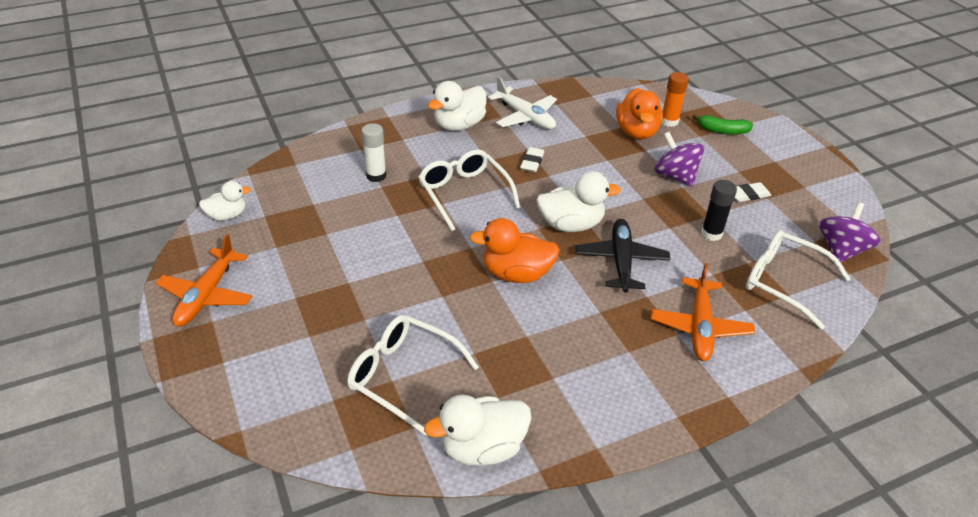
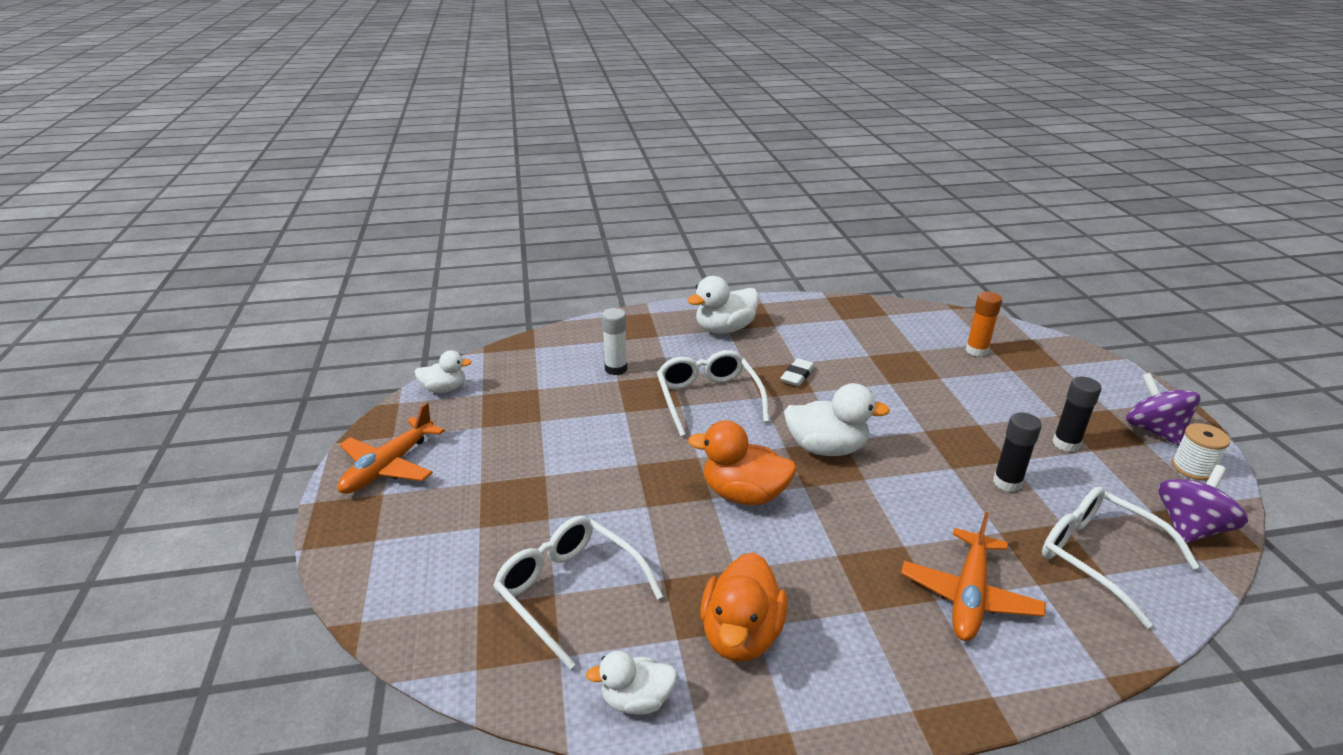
camera: 15 degrees right, 10 degrees down
(482, 448) = (636, 700): white duck -> white duck, size x0.62
(525, 117) = (802, 328): white plane -> none
(621, 261) = (879, 498): black plane -> none
(636, 132) = (933, 357): orange duck -> orange duck (741, 635)
(675, 176) = (972, 410): purple spinning top -> purple spinning top (1153, 430)
(722, 131) = (1043, 368): green banana -> none
(748, 195) = (1066, 444): white eraser -> black glue stick
(838, 202) = (1192, 468): none -> white spool

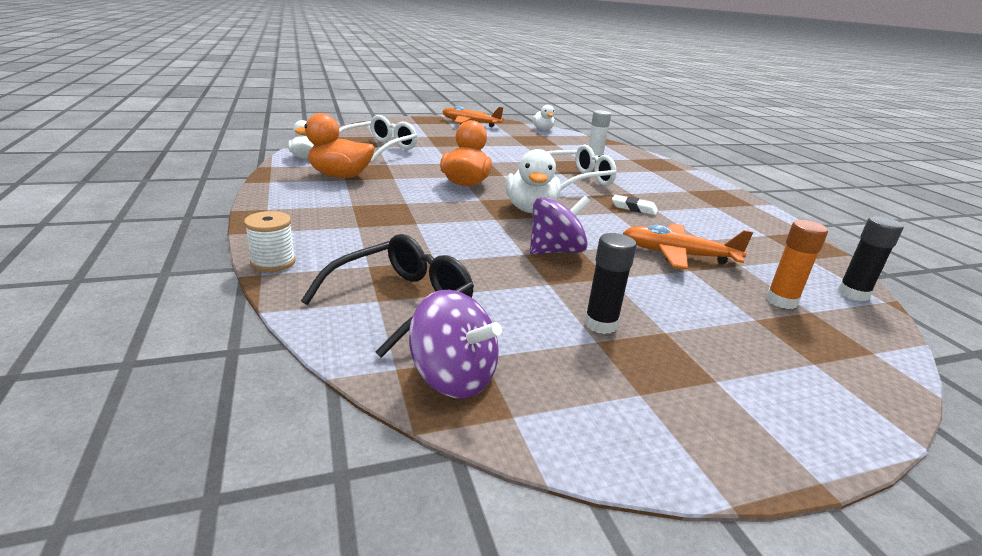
camera: 80 degrees right, 5 degrees down
(724, 329) = (686, 189): white duck -> none
(969, 595) = (360, 237): orange plane -> orange plane (678, 255)
(1007, 482) = (509, 275): black glue stick -> black glue stick (853, 294)
(1099, 557) = (401, 302): white glasses -> black glasses
(1153, 430) = (681, 411): purple spinning top -> purple spinning top (555, 251)
(1192, 468) = (594, 423): white spool -> white spool (273, 262)

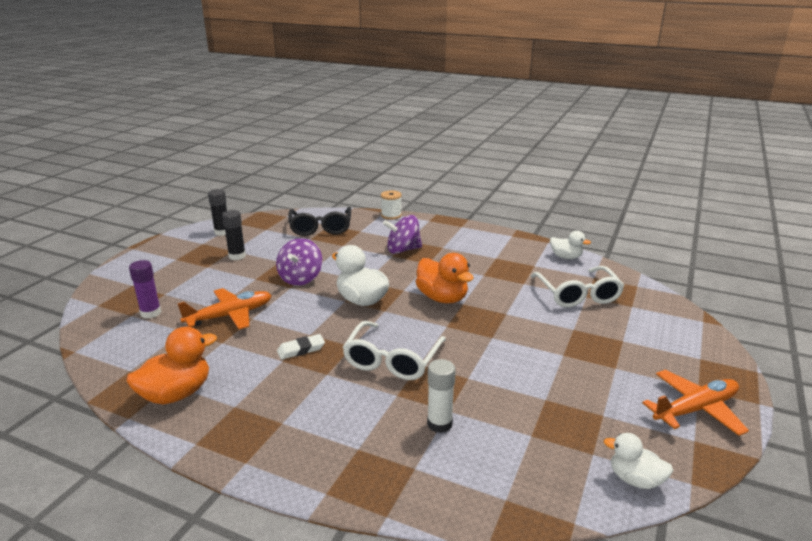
camera: 135 degrees right, 0 degrees up
(340, 176) = (504, 257): orange duck -> orange duck (176, 394)
(453, 377) = (266, 221): purple spinning top -> purple spinning top (403, 250)
(781, 301) = (151, 313): orange glue stick -> purple glue stick
(853, 294) = (99, 345): black glue stick -> black glue stick (222, 232)

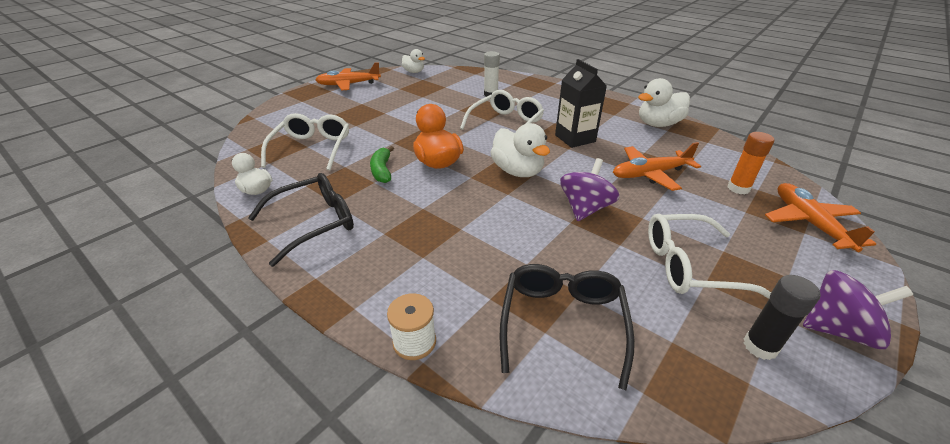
camera: 165 degrees left, 10 degrees up
(119, 292) = (809, 223): none -> orange plane
(151, 313) = (738, 188): purple glue stick -> orange glue stick
(176, 394) = (658, 124): orange duck -> white duck
(237, 256) = (690, 266): black glue stick -> white glasses
(301, 349) = (575, 138): white eraser -> black carton
(403, 250) = (441, 236): purple spinning top -> purple spinning top (837, 329)
(486, 284) = (382, 170): none -> green banana
(494, 246) = (314, 223): none -> black glasses

